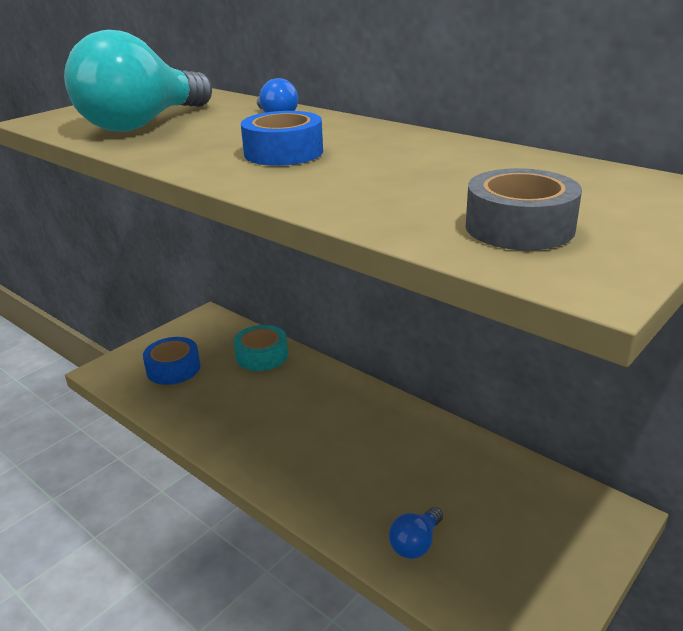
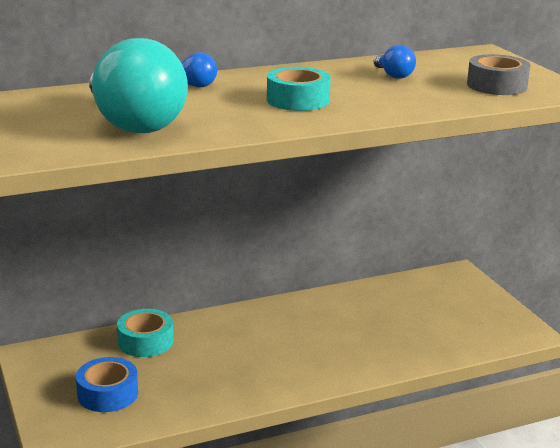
camera: 65 degrees left, 5 degrees down
(283, 152) = (298, 100): blue tape -> turquoise tape
(415, 543) = (433, 341): blue light bulb -> blue light bulb (393, 75)

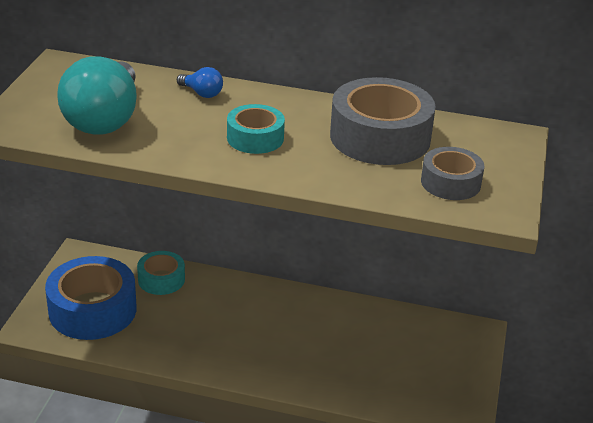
camera: 35 degrees right, 10 degrees up
(108, 394) = (92, 310): blue tape -> blue tape, size x1.79
(393, 75) = (380, 137): blue light bulb -> grey tape

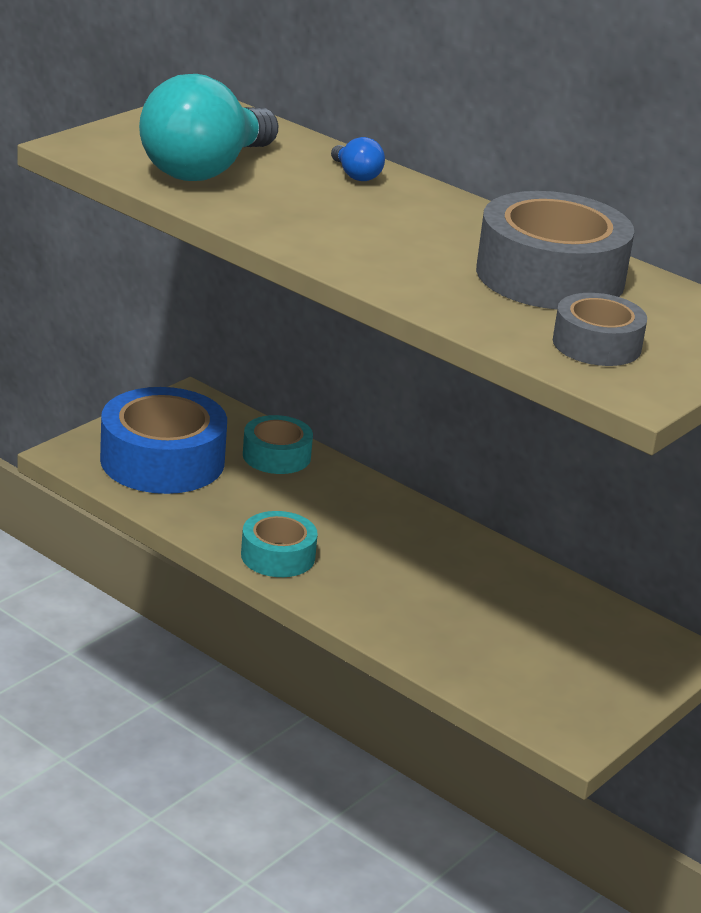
camera: 25 degrees right, 5 degrees down
(255, 138) = (378, 234): turquoise tape -> turquoise tape (278, 556)

